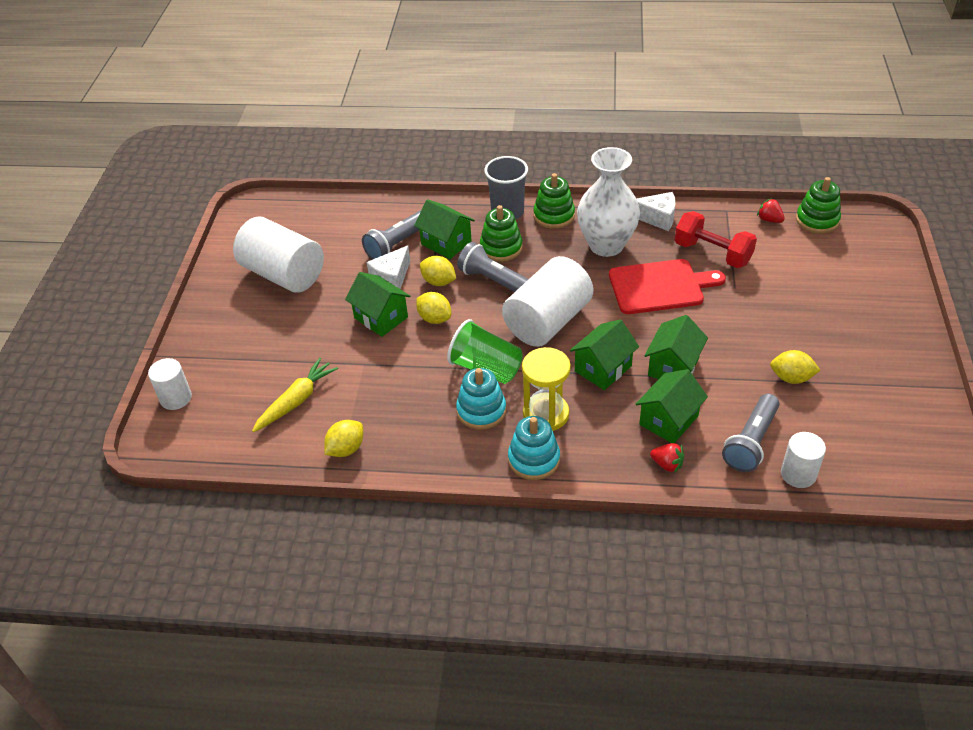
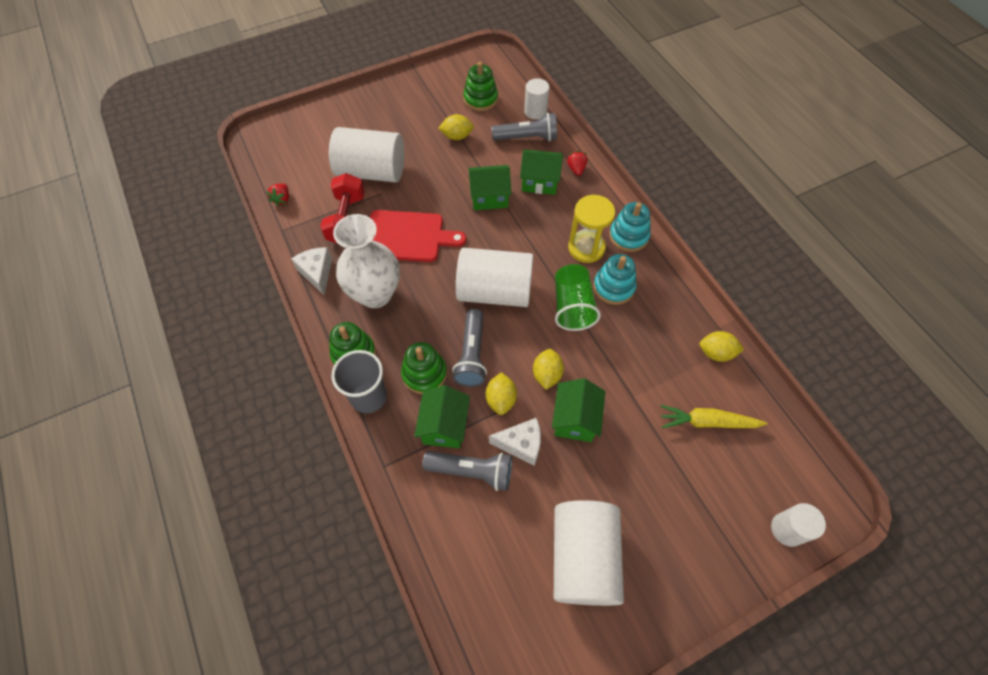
camera: 125 degrees left, 15 degrees up
(603, 368) = (519, 235): green house -> none
(660, 287) = (408, 237): red cutting board -> red cutting board turned 135 degrees clockwise
(772, 290) = (371, 171): none -> white cylinder
(791, 378) = (457, 136): yellow lemon -> yellow lemon turned 75 degrees counterclockwise
(817, 220) = (268, 171): green stacking toy -> green stacking toy (480, 99)

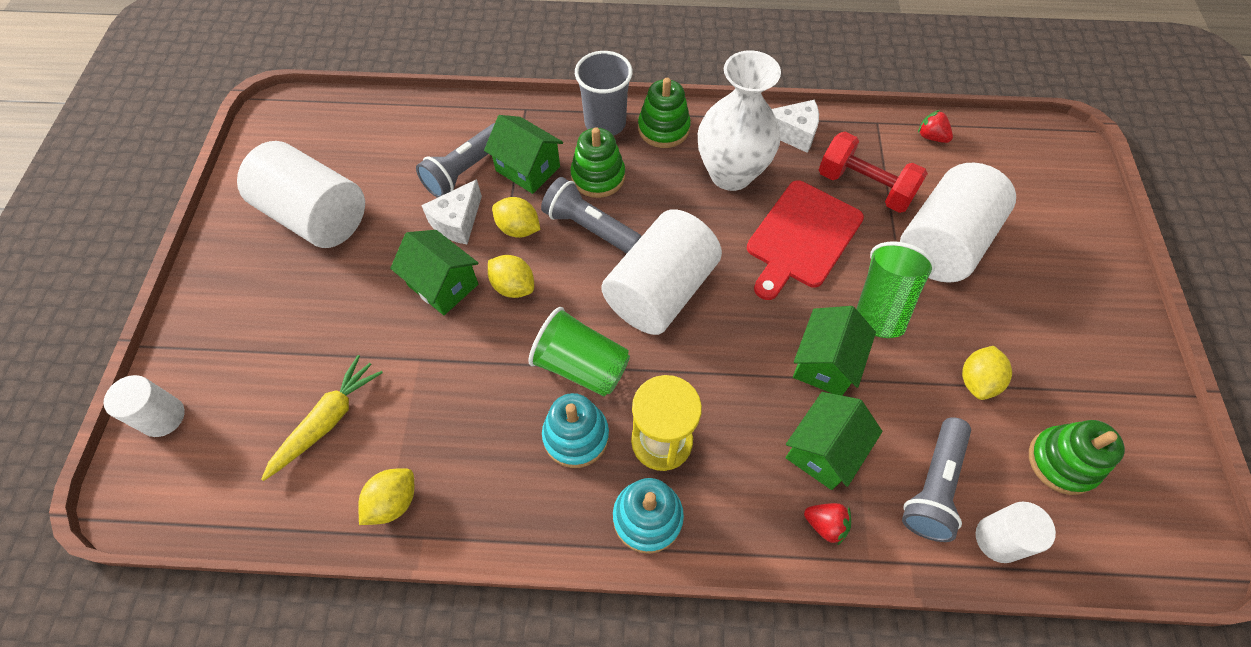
camera: 120 degrees right, 0 degrees up
(434, 185) = (882, 304): none -> green cup

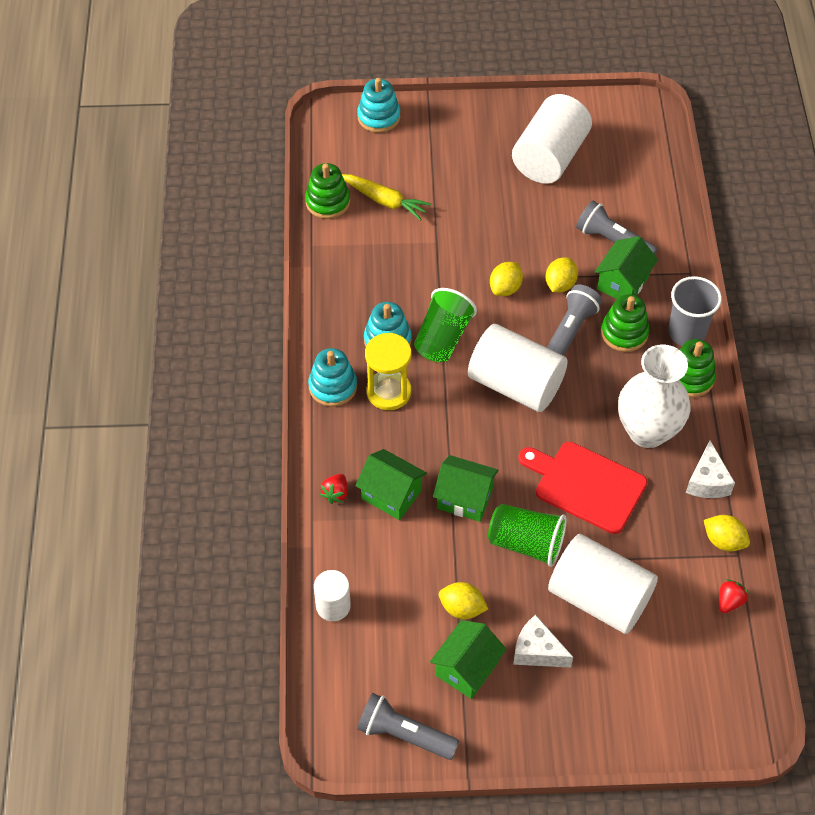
camera: 85 degrees right, 5 degrees down
(163, 417) = (379, 117): white cylinder -> turquoise stacking toy
(393, 502) = (333, 246): yellow lemon -> yellow lemon (723, 541)
(443, 285) = (500, 245): green house -> green house (467, 668)
(457, 222) = (559, 244): white cheese -> white cheese (537, 651)
(864, 187) = (653, 538): red dumbbell -> none
(933, 486) = (369, 566): grey flashlight -> grey flashlight (404, 735)
(1062, 462) = (397, 661): green stacking toy -> green stacking toy (328, 202)

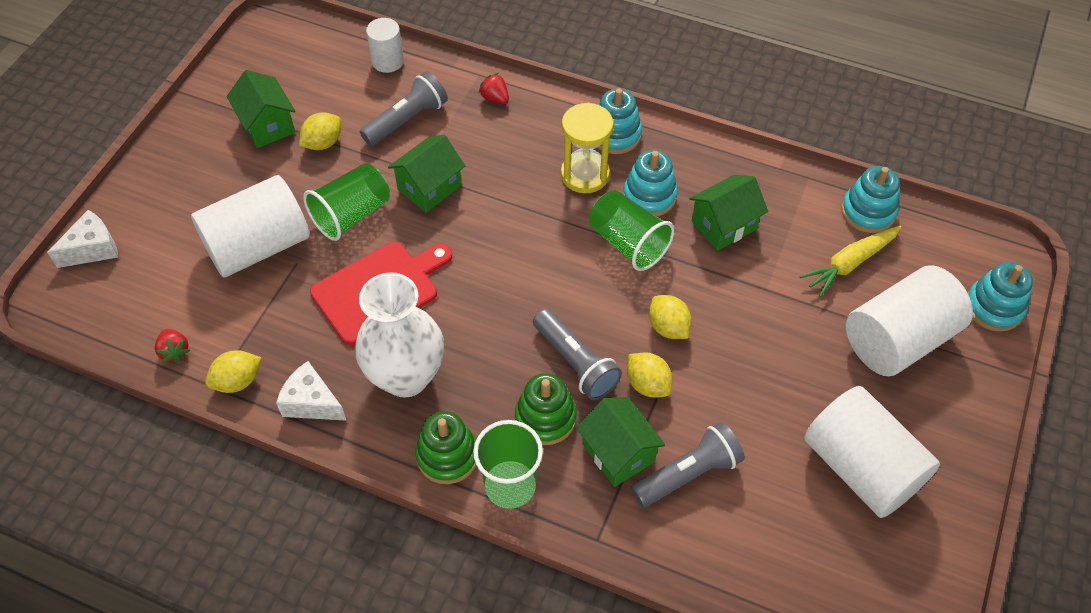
camera: 115 degrees right, 0 degrees up
(328, 202) = (868, 212): green stacking toy -> turquoise stacking toy
(391, 494) = (469, 136): green house -> green house (723, 225)
(404, 735) = (245, 66): grey flashlight -> grey flashlight (407, 120)
(515, 384) = (535, 282): white cylinder -> white cylinder (898, 339)
(537, 651) = (245, 178): white cheese -> white cheese (93, 249)
(686, 333) = (510, 486): grey cup -> green cup

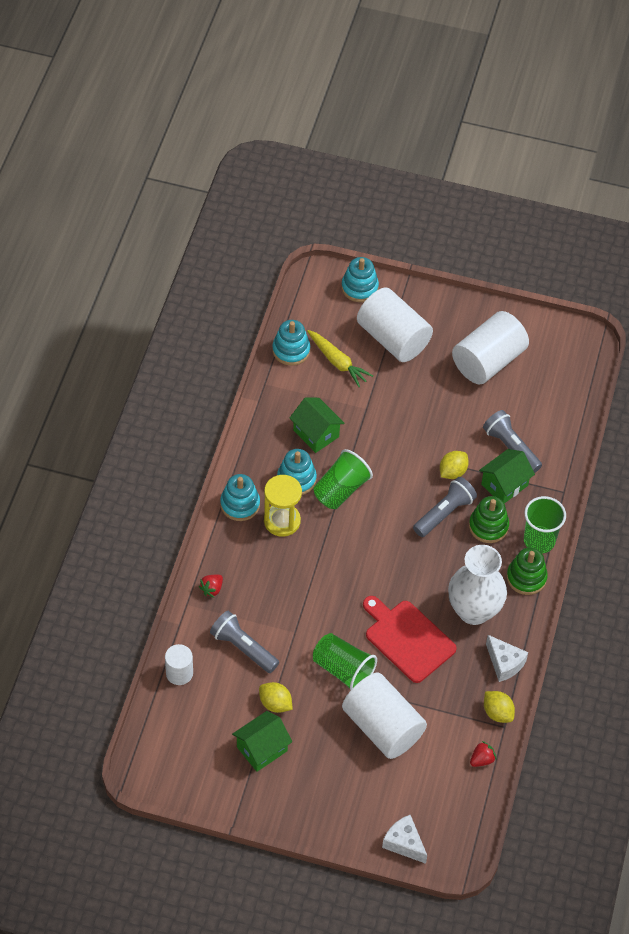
camera: 100 degrees left, 0 degrees up
(311, 403) = (504, 663): white cheese -> white cheese turned 60 degrees counterclockwise
(429, 187) = (309, 621): green house -> none
(668, 327) = (407, 463): yellow lemon -> none

